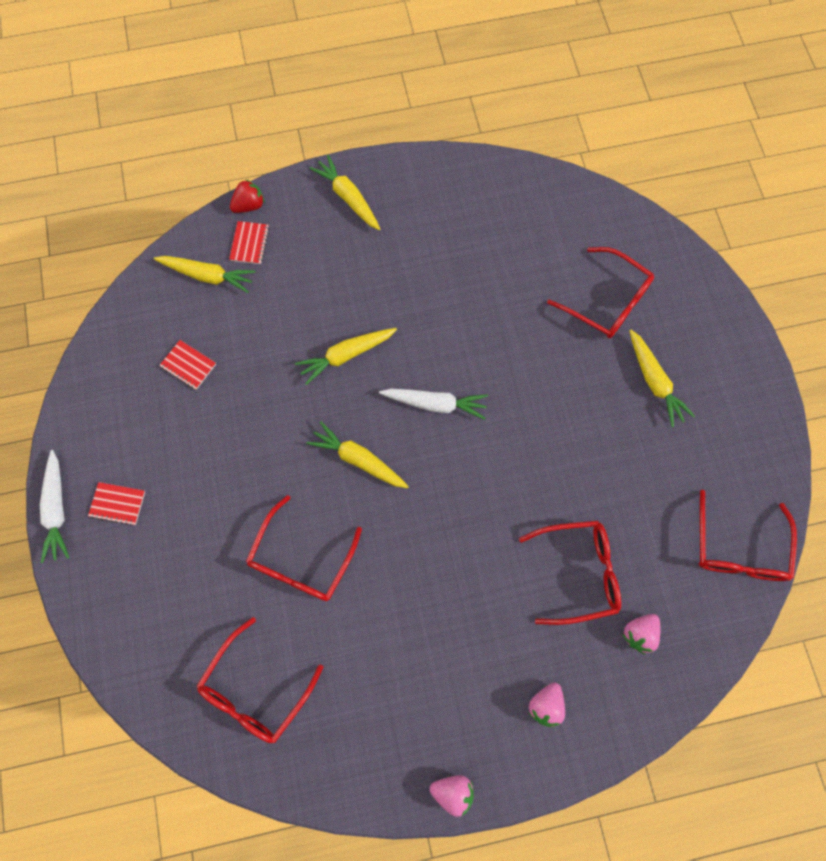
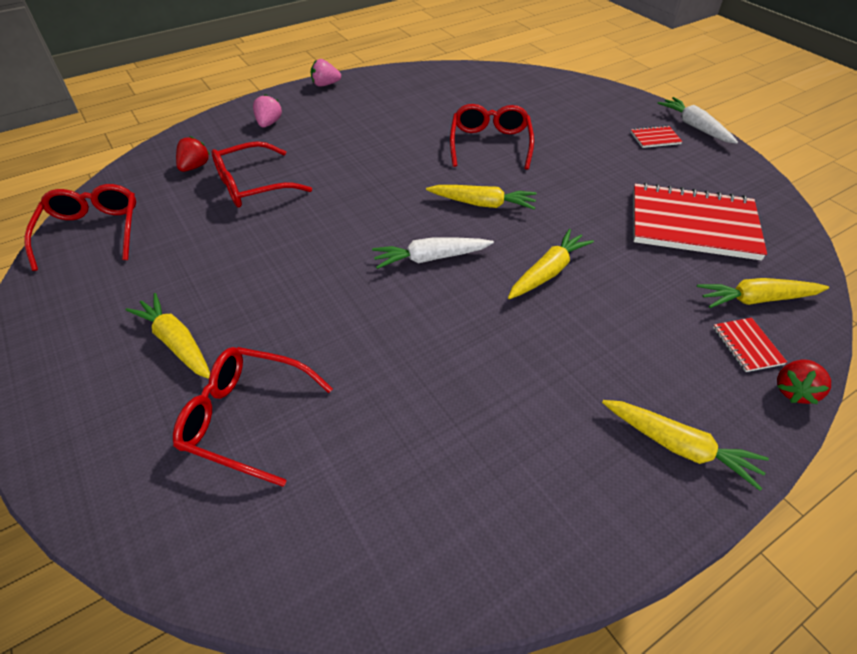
camera: 160 degrees right, 25 degrees down
(188, 365) = (693, 224): red notebook -> red notebook, size x2.44
(255, 690) = (479, 91): red glasses -> none
(639, 633) = (195, 167): pink strawberry -> red strawberry

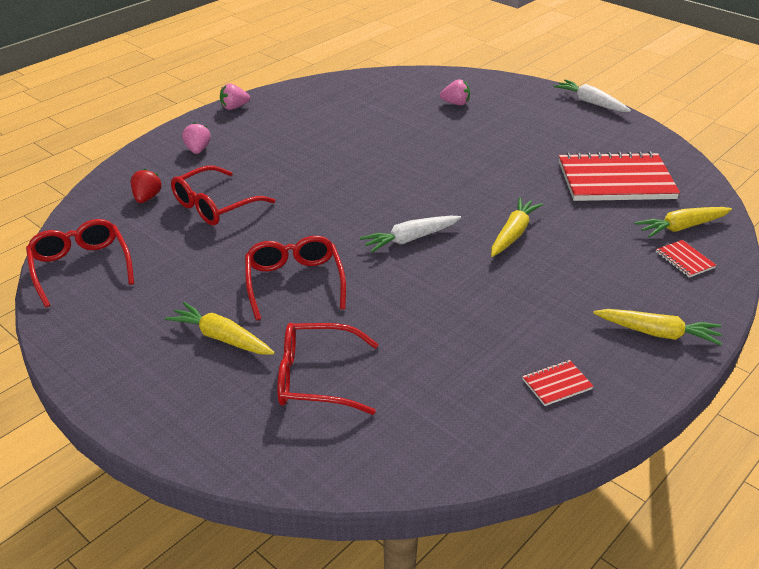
camera: 15 degrees left, 10 degrees down
(482, 204) = (434, 190): yellow carrot -> none
(490, 143) = (418, 140): red glasses -> red glasses (294, 281)
(546, 109) = (456, 103): none -> pink strawberry
(655, 138) = (561, 116): red notebook -> red notebook (556, 384)
(794, 391) = (726, 283): red strawberry -> none

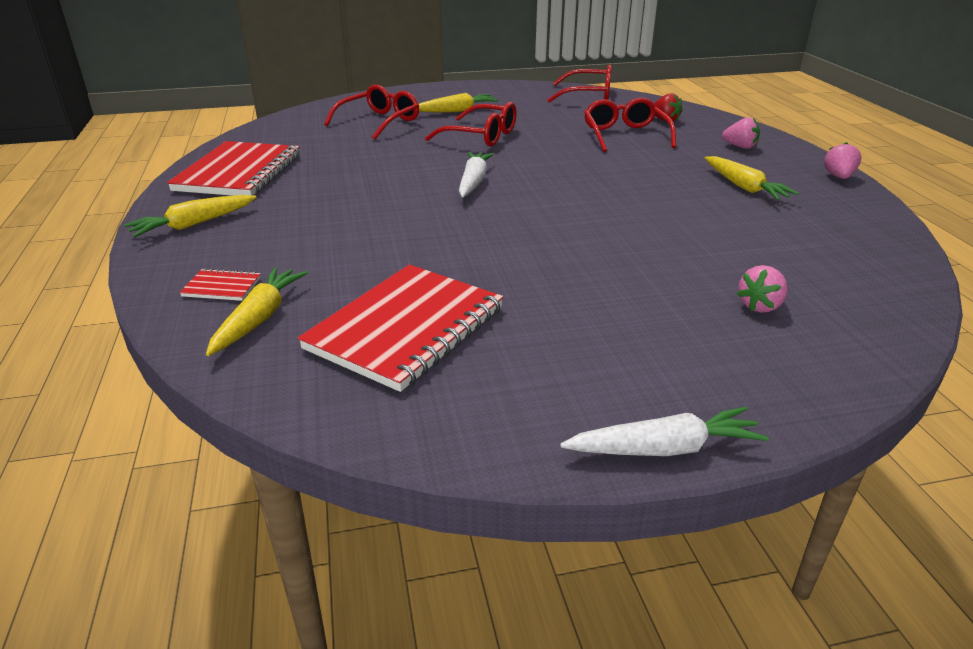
camera: 125 degrees right, 5 degrees down
(513, 234) = (411, 223): yellow carrot -> yellow carrot (744, 187)
(556, 384) = (239, 173): red notebook -> red notebook, size x2.44

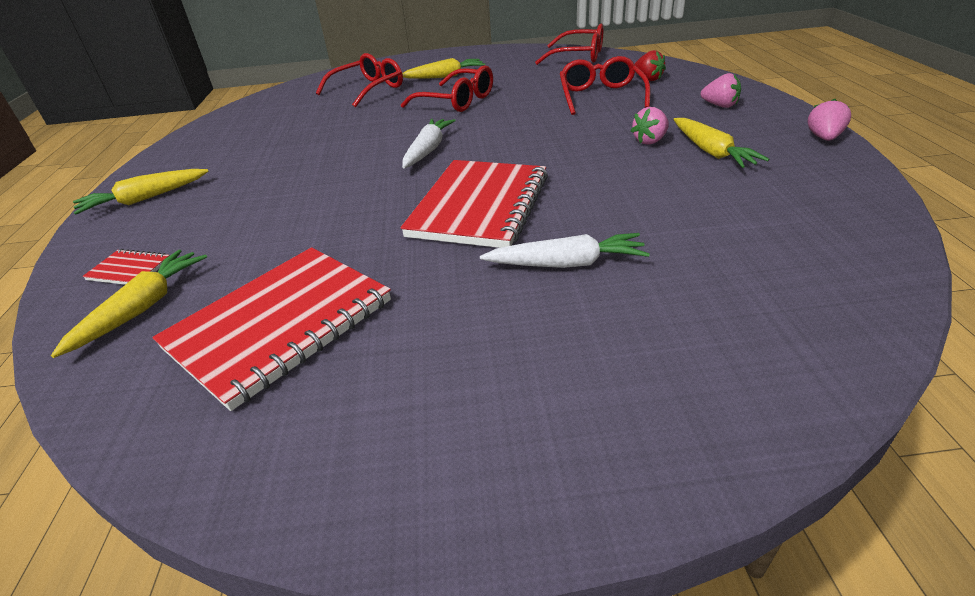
camera: 10 degrees right, 5 degrees up
(239, 173) = (216, 144): red notebook -> red notebook (480, 206)
(664, 448) = (502, 516): white carrot -> white carrot (566, 263)
(760, 306) = (688, 304): pink strawberry -> pink strawberry (650, 141)

